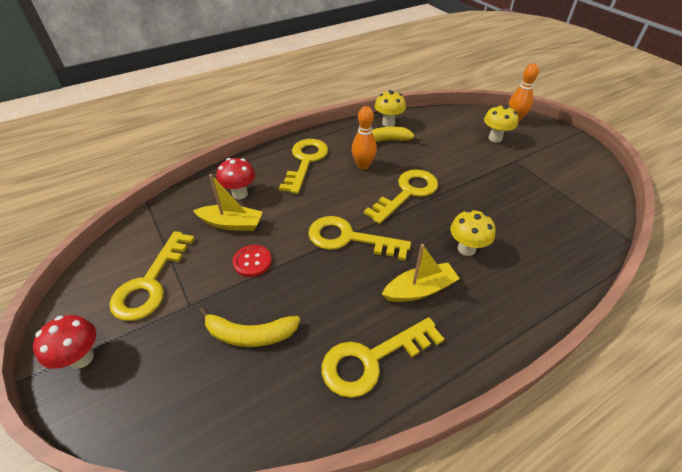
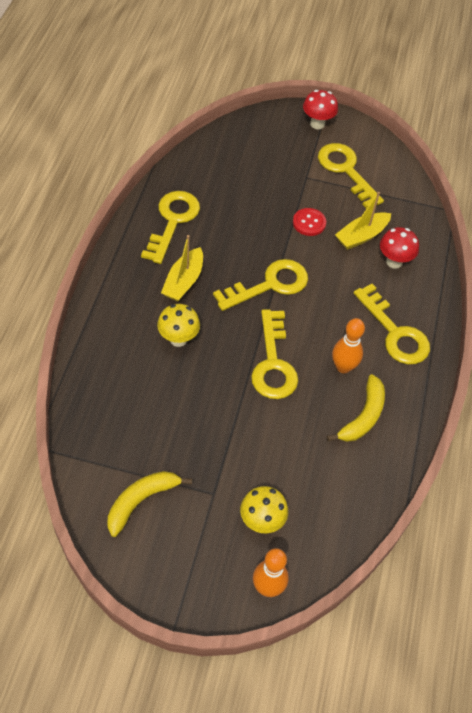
camera: 130 degrees right, 10 degrees up
(250, 335) = (252, 187): yellow banana -> yellow banana (141, 501)
(388, 123) = (391, 453): yellow mushroom -> none

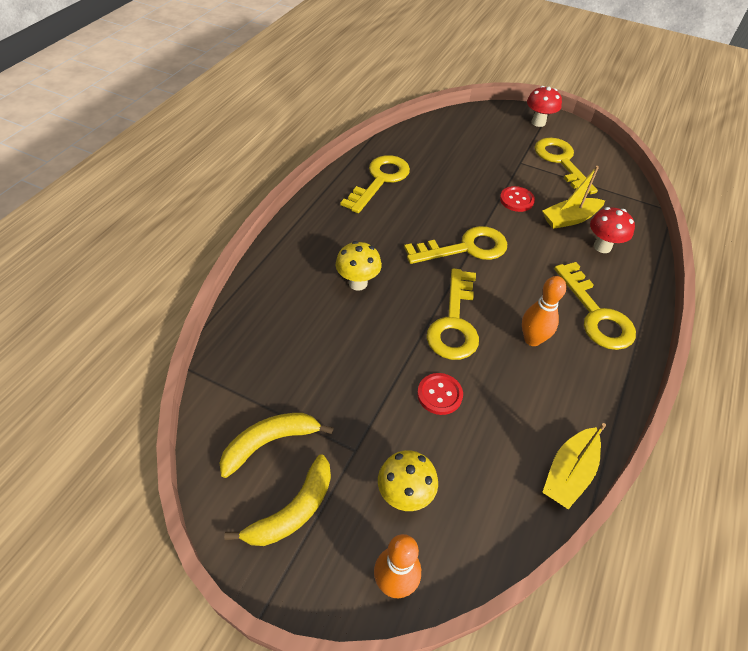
camera: 15 degrees right, 5 degrees down
(183, 281) = (377, 232): yellow boat -> yellow boat (569, 473)
(273, 432) = (439, 394): none -> red button
(363, 416) = (548, 396): yellow banana -> yellow banana (293, 511)

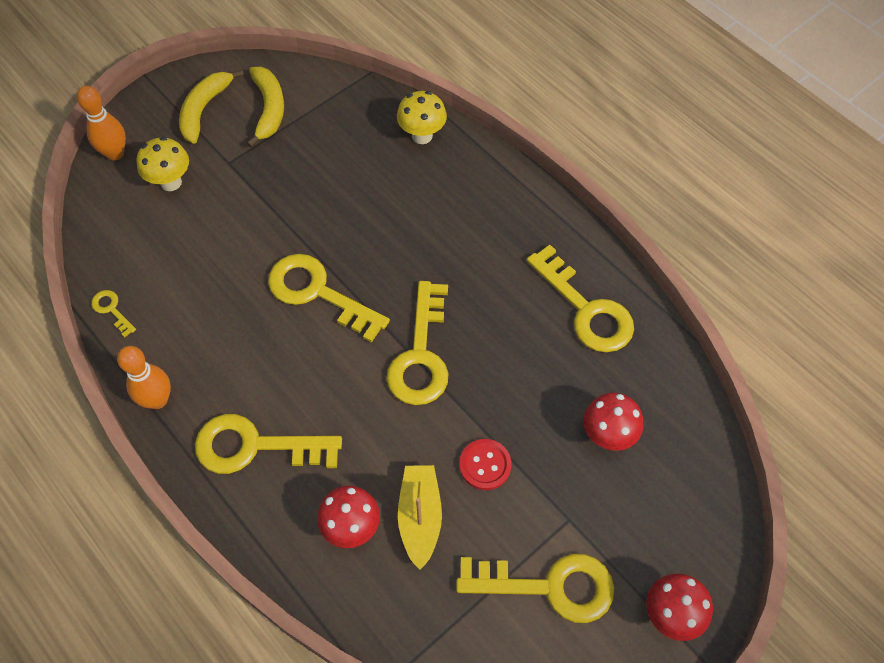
camera: 115 degrees right, 10 degrees up
(293, 511) = (204, 110): yellow banana -> yellow banana turned 45 degrees clockwise
(358, 283) = (414, 225): yellow mushroom -> yellow mushroom (422, 136)
(439, 394) = (243, 244): red button -> none
(460, 157) = (607, 436): none -> red mushroom
(532, 339) = (258, 357): orange bowling pin -> orange bowling pin (157, 400)
(569, 473) = (111, 310): yellow boat -> yellow key

